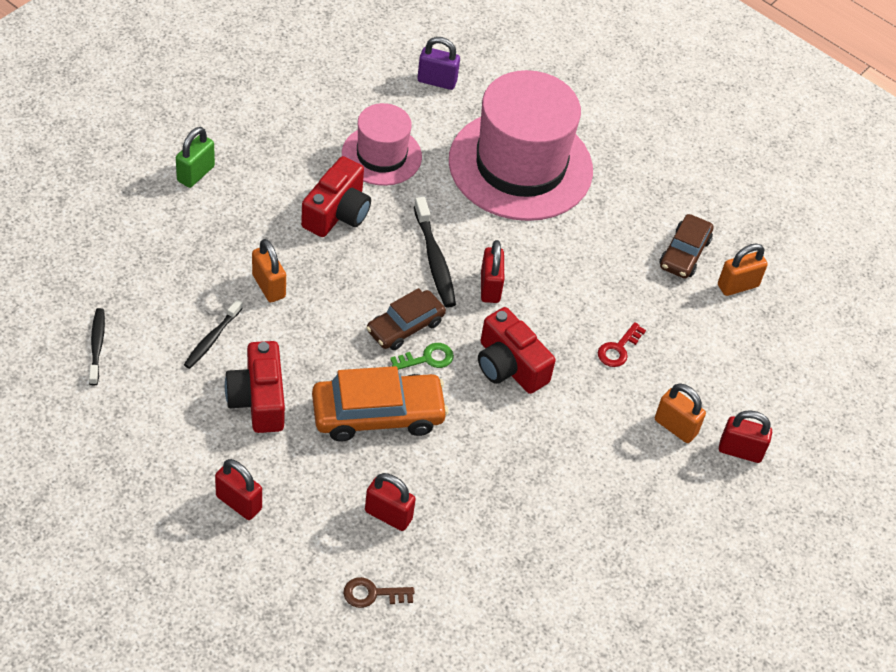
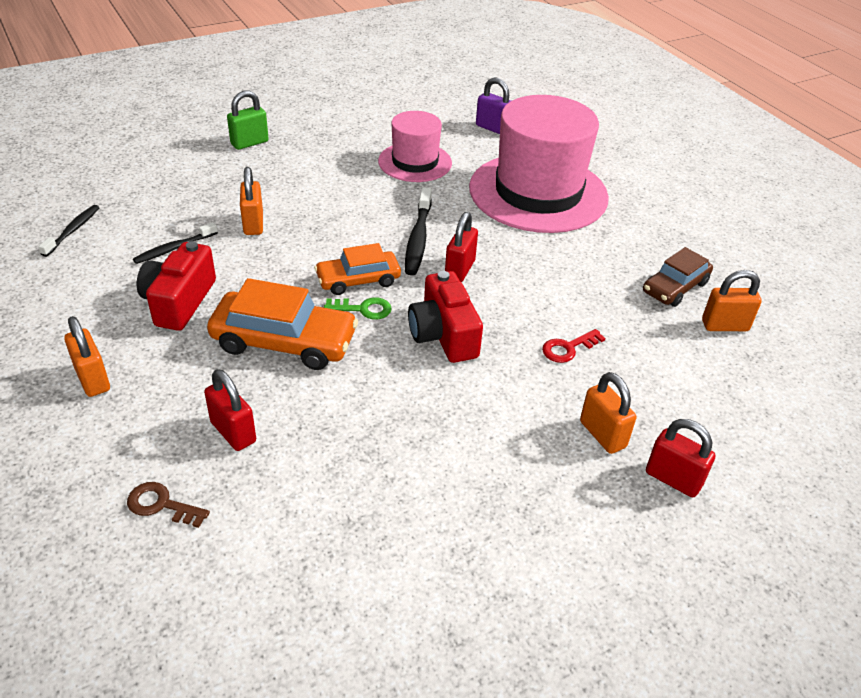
camera: 25 degrees right, 10 degrees down
(239, 502) = (93, 379): red padlock -> orange padlock
(337, 212) = (350, 189): red camera -> none
(405, 326) = (358, 280): brown car -> orange car

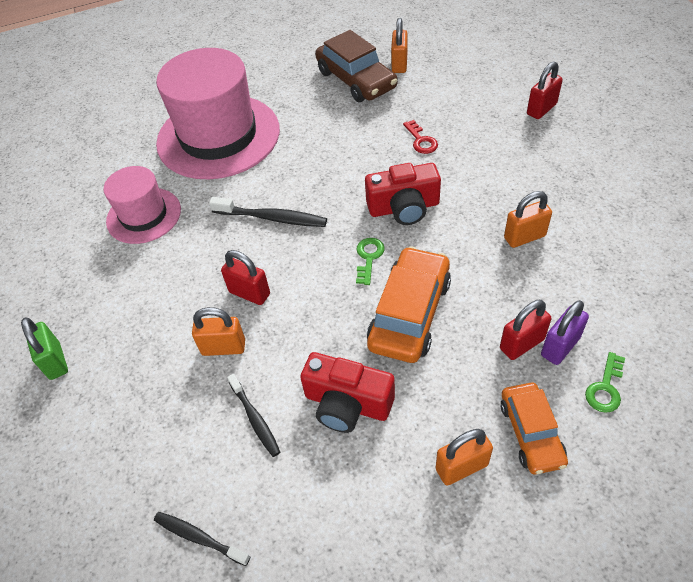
camera: 75 degrees left, 10 degrees up
(161, 505) = (605, 388): brown key -> green key
(358, 280) = (327, 261): orange car -> orange car (531, 433)
(459, 270) = (321, 193): red padlock -> red padlock (249, 293)
(492, 128) = (100, 156): purple padlock -> purple padlock (560, 346)
(602, 434) = (506, 134): orange padlock -> orange padlock (524, 237)
(675, 287) = (356, 80): brown car -> brown car, size x1.57

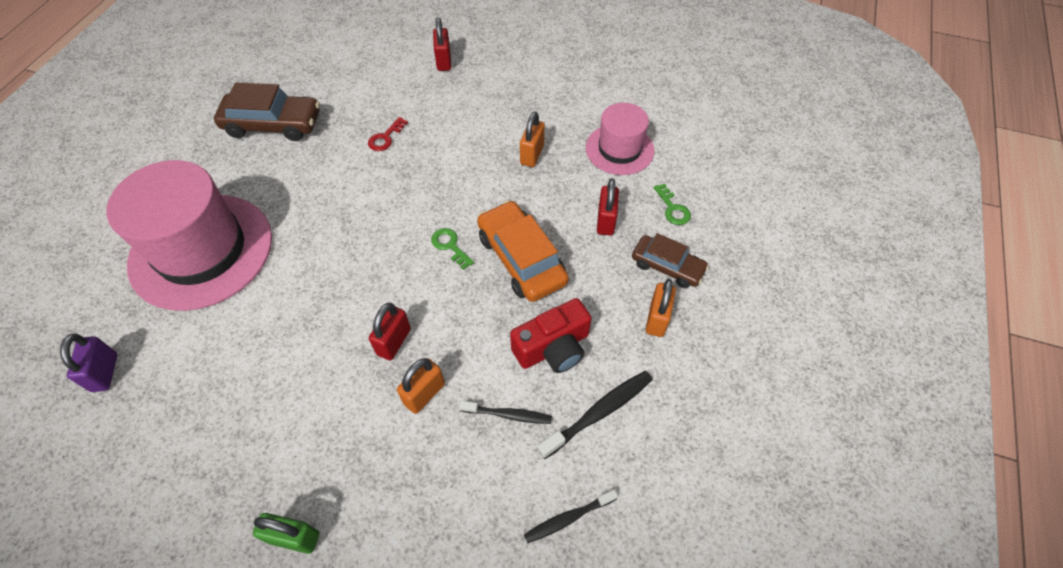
camera: 55 degrees left, 5 degrees up
(144, 215) = (216, 364): pink hat -> pink hat (619, 149)
(249, 293) = (394, 342): red padlock -> red padlock turned 45 degrees counterclockwise
(272, 218) = (339, 276): black toothbrush -> black toothbrush (599, 413)
(399, 64) = (295, 90): orange padlock -> none
(404, 208) = (432, 193): red camera -> none
(421, 141) = (385, 138): red key -> red key turned 105 degrees clockwise
(531, 433) = (667, 266): orange car -> brown car
(560, 346) = (626, 205): purple padlock -> purple padlock (105, 372)

